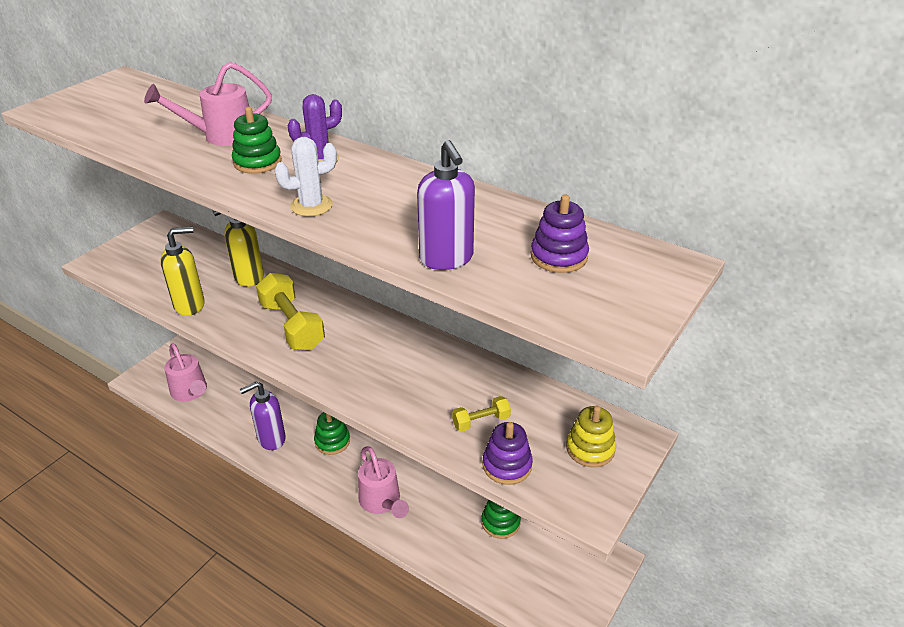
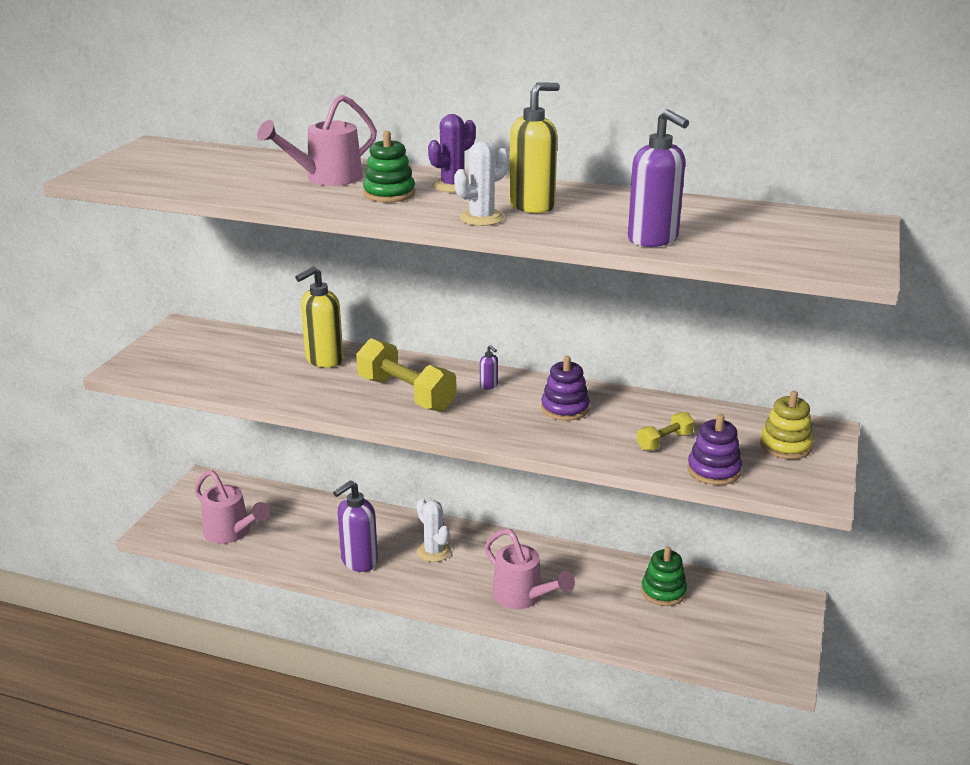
camera: 15 degrees left, 10 degrees down
(190, 305) = (273, 392): yellow soap dispenser -> yellow soap dispenser (532, 206)
(332, 441) = (433, 551): green stacking toy -> white cactus
(364, 328) = (489, 386): none -> purple soap dispenser
(559, 256) = (754, 227): purple stacking toy -> purple stacking toy (565, 408)

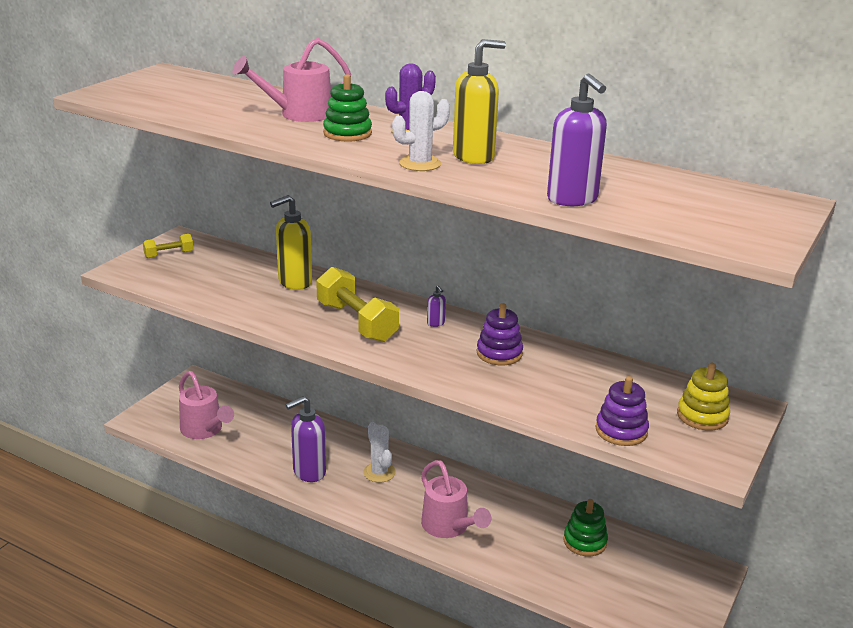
camera: 10 degrees right, 0 degrees up
(664, 442) = (583, 397): yellow dumbbell -> yellow dumbbell (169, 254)

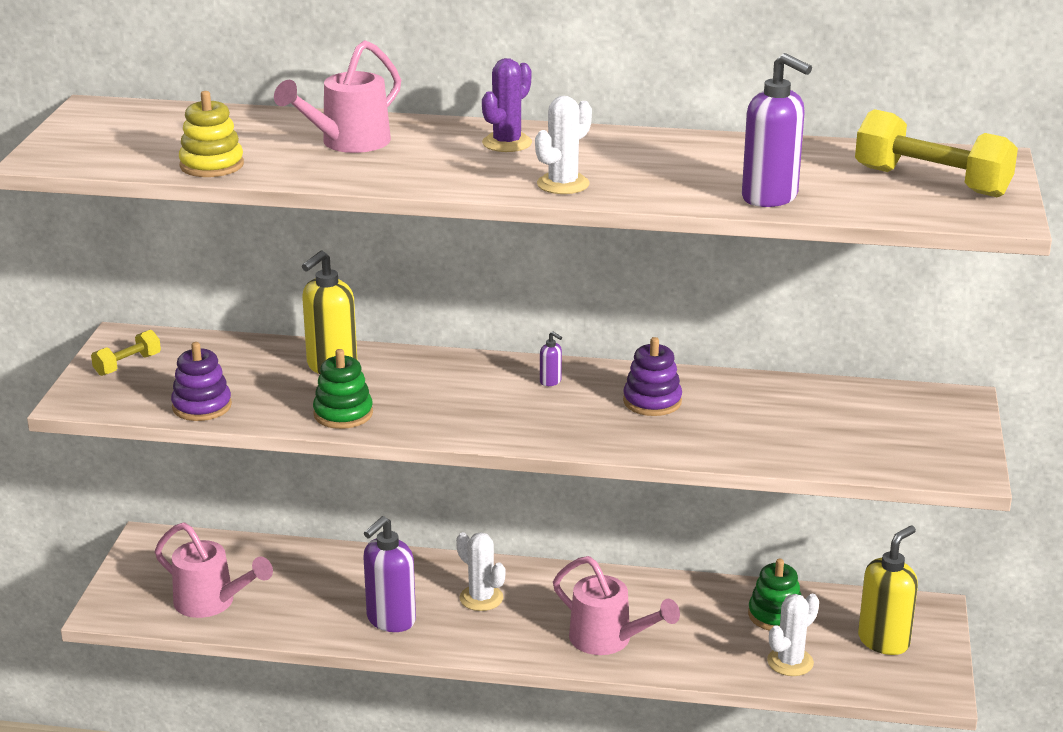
camera: 20 degrees left, 0 degrees up
(347, 133) = (436, 159): green stacking toy -> green stacking toy (343, 414)
(357, 322) = (453, 401): yellow dumbbell -> yellow dumbbell (931, 182)
(474, 157) = (614, 164): yellow soap dispenser -> yellow soap dispenser (884, 641)
(575, 582) = (790, 662): none -> white cactus
(621, 431) = (846, 458): purple stacking toy -> purple stacking toy (202, 406)
(702, 416) = (919, 422): yellow stacking toy -> yellow stacking toy (212, 165)

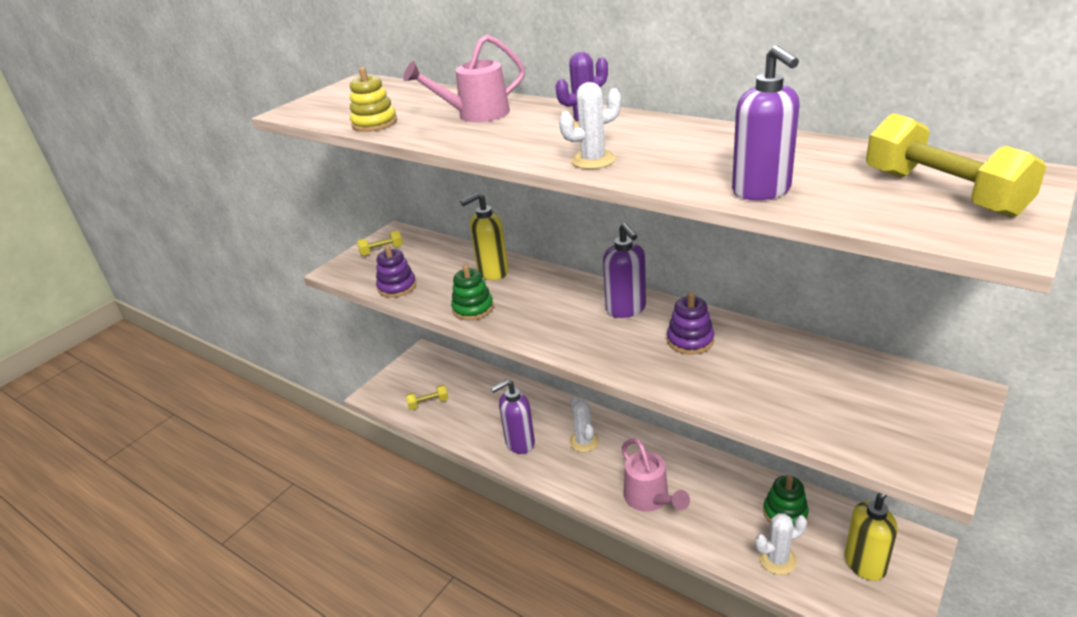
camera: 30 degrees right, 5 degrees up
(211, 603) = (428, 403): pink watering can -> yellow dumbbell
(550, 382) = (626, 309): purple soap dispenser -> purple soap dispenser, size x2.29

